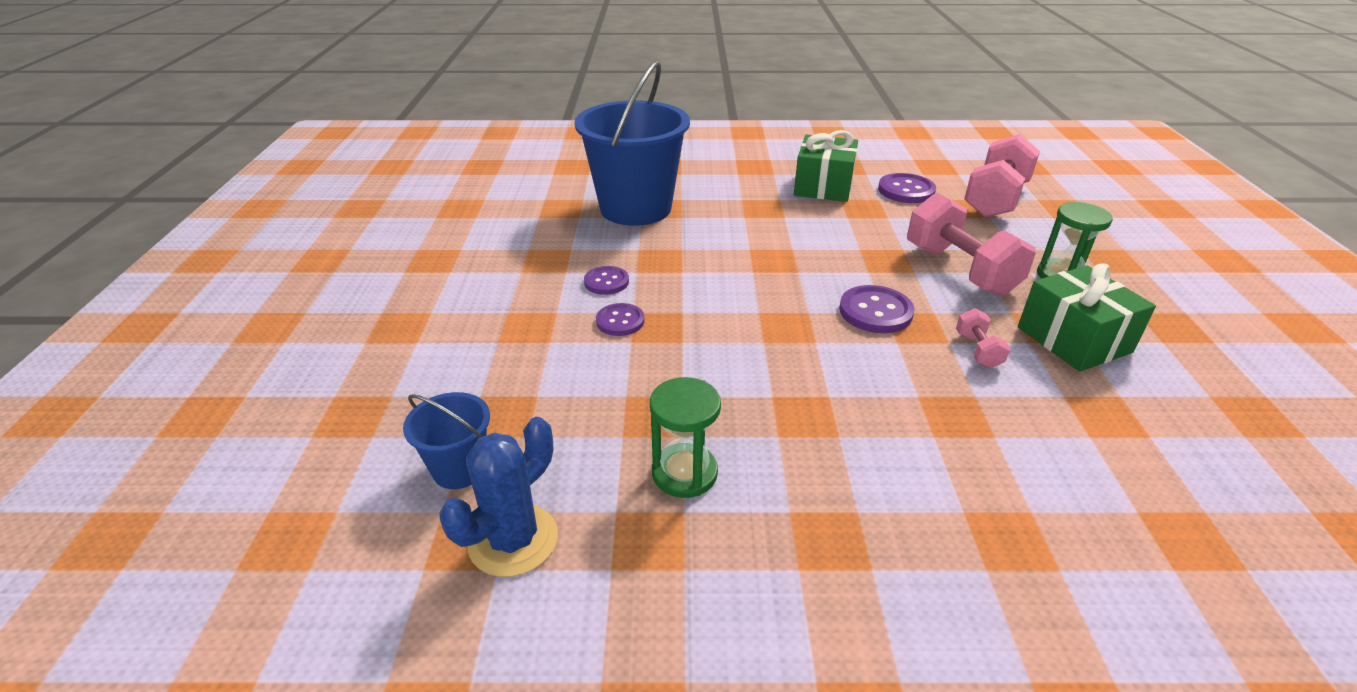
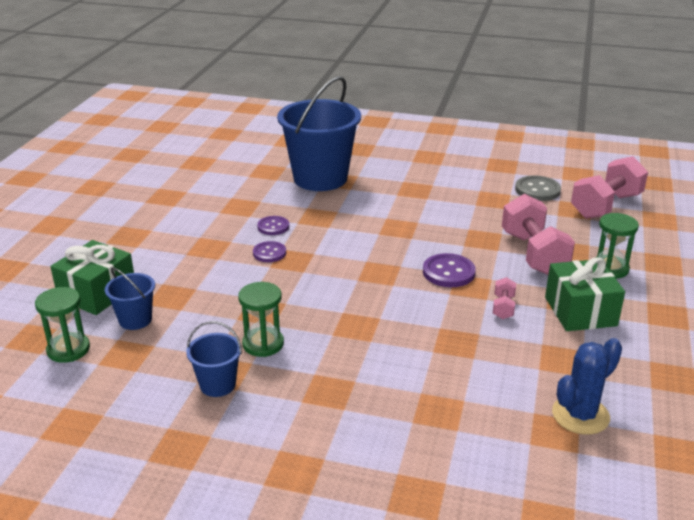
camera: 15 degrees right, 5 degrees down
(360, 551) = (68, 349): none -> green hourglass
(513, 540) = (150, 359): blue cactus -> blue cactus (580, 415)
(648, 567) = (217, 385): none -> blue bucket
(823, 186) = (473, 179): green gift -> green gift (97, 293)
(906, 190) = (537, 190): purple button -> grey button

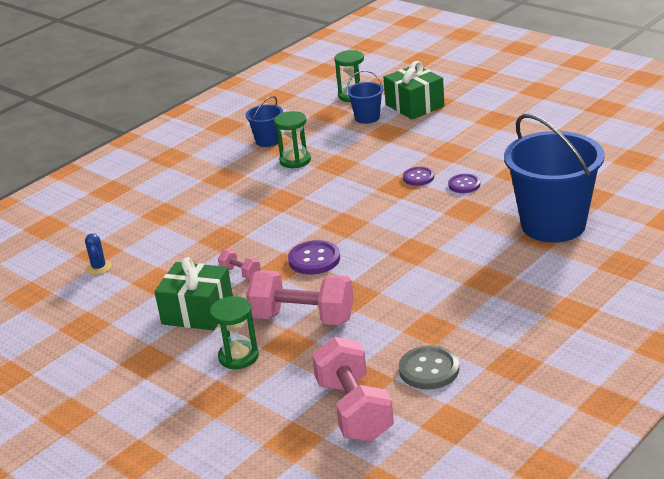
camera: 120 degrees right, 0 degrees up
(580, 415) = (99, 267): blue cactus -> blue cactus, size x0.58

